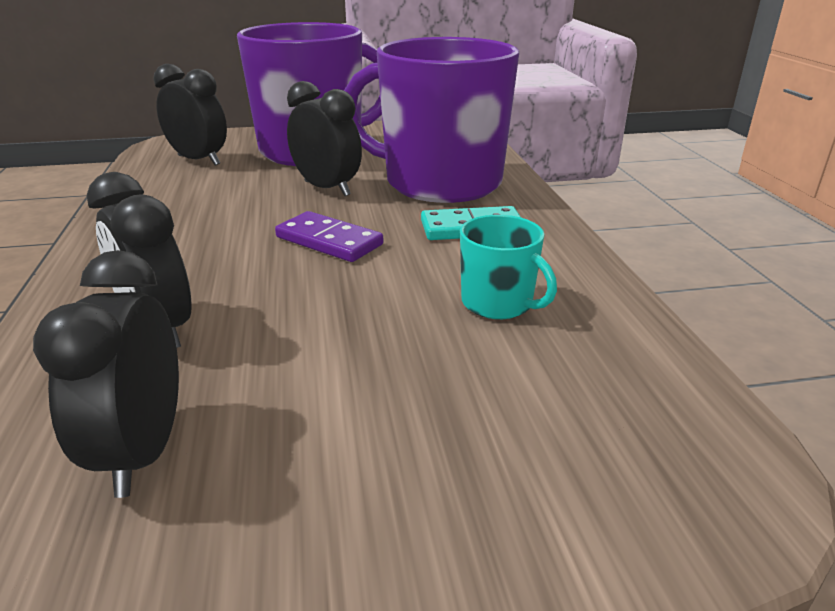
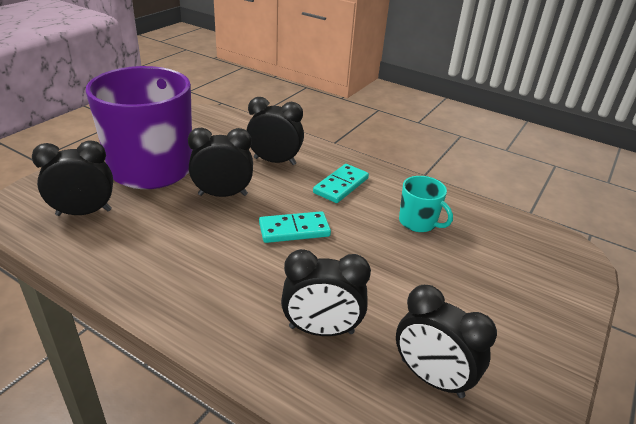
camera: 50 degrees left, 5 degrees up
(329, 241) = (294, 230): purple domino -> turquoise domino
(440, 183) = (274, 161): purple mug -> black clock
(498, 303) = (418, 222): turquoise mug -> turquoise mug turned 45 degrees clockwise

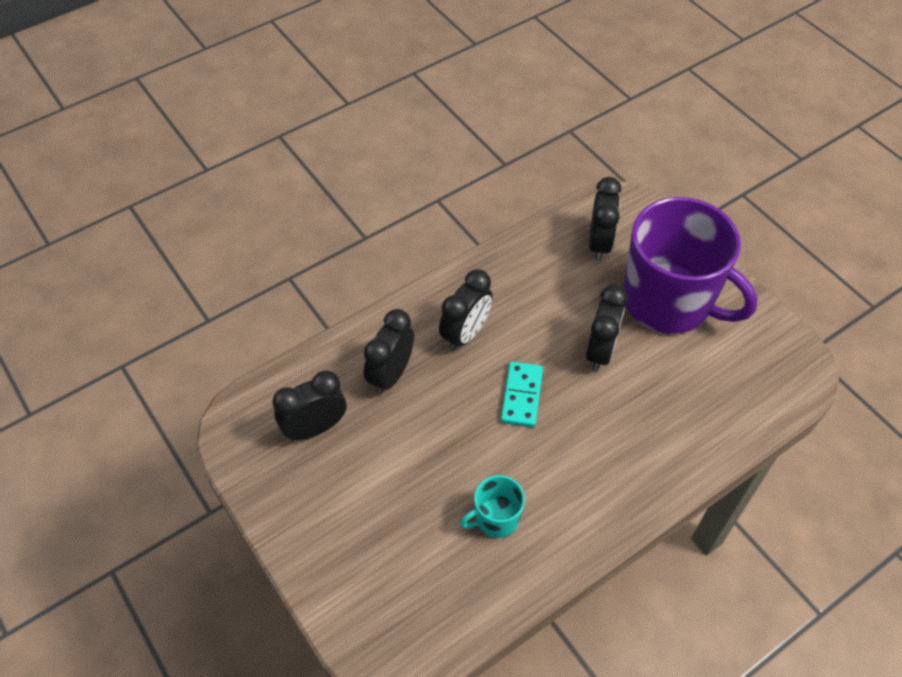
camera: 115 degrees right, 20 degrees up
(274, 161) = (659, 417): black clock -> black clock (465, 334)
(341, 185) = (588, 469): turquoise domino -> none

